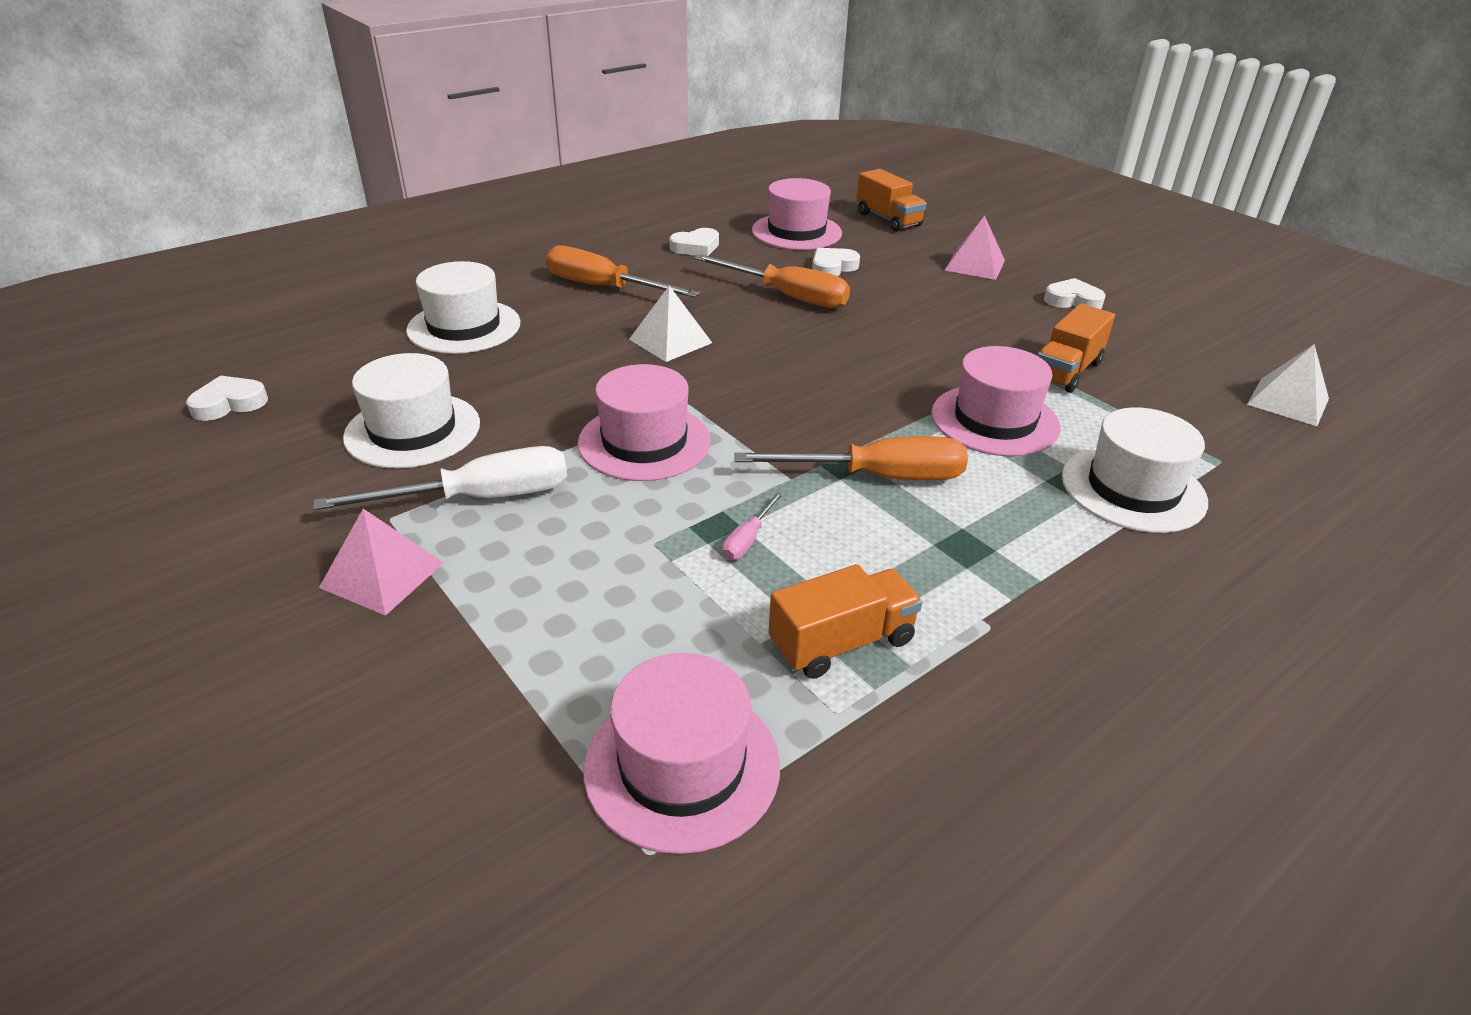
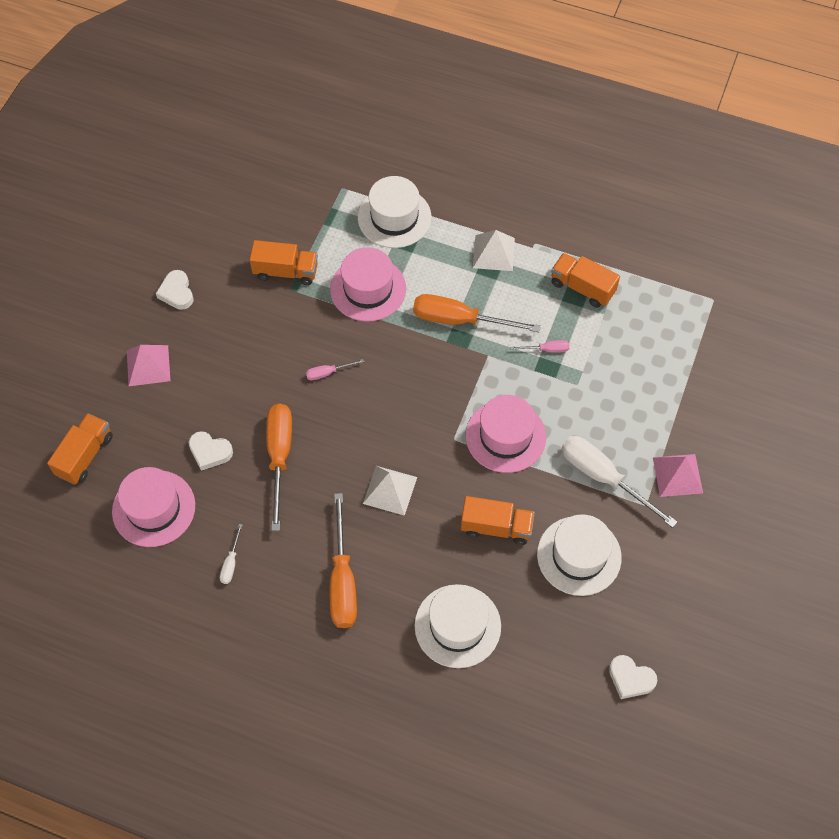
camera: 120 degrees left, 25 degrees up
(533, 388) = (496, 527): none -> orange truck
(682, 765) = (676, 308): pink hat -> none
(696, 247) = (231, 563): white heart -> white screwdriver
(875, 352) = (328, 373): none -> pink screwdriver
(877, 477) = (459, 320): orange screwdriver -> orange screwdriver turned 45 degrees counterclockwise
(1288, 401) = (254, 168): white pyramid -> white pyramid (493, 253)

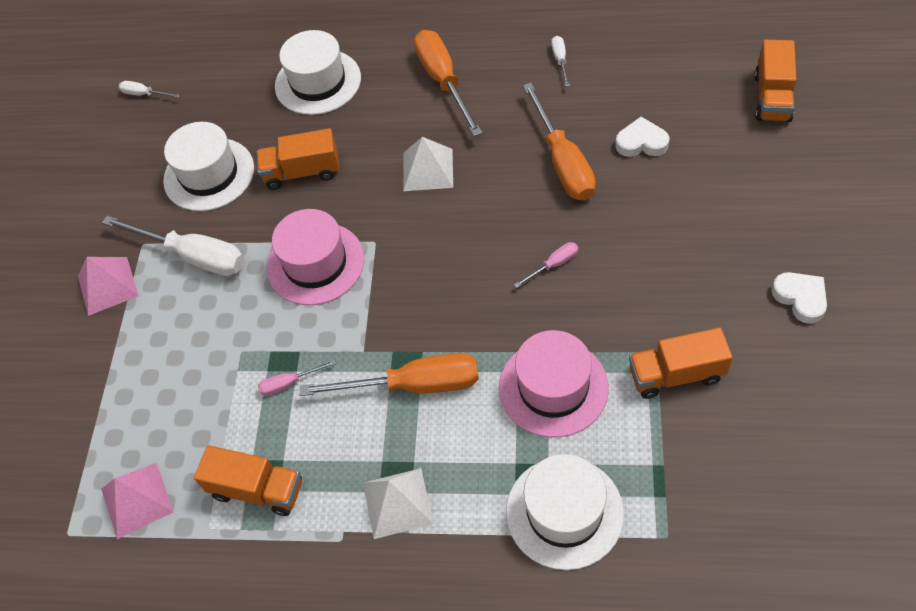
camera: 170 degrees right, 5 degrees down
(148, 365) = (772, 203): pink pyramid -> pink pyramid (137, 500)
(153, 508) = (666, 77): pink hat -> none
(630, 679) = (144, 94): white heart -> white screwdriver

